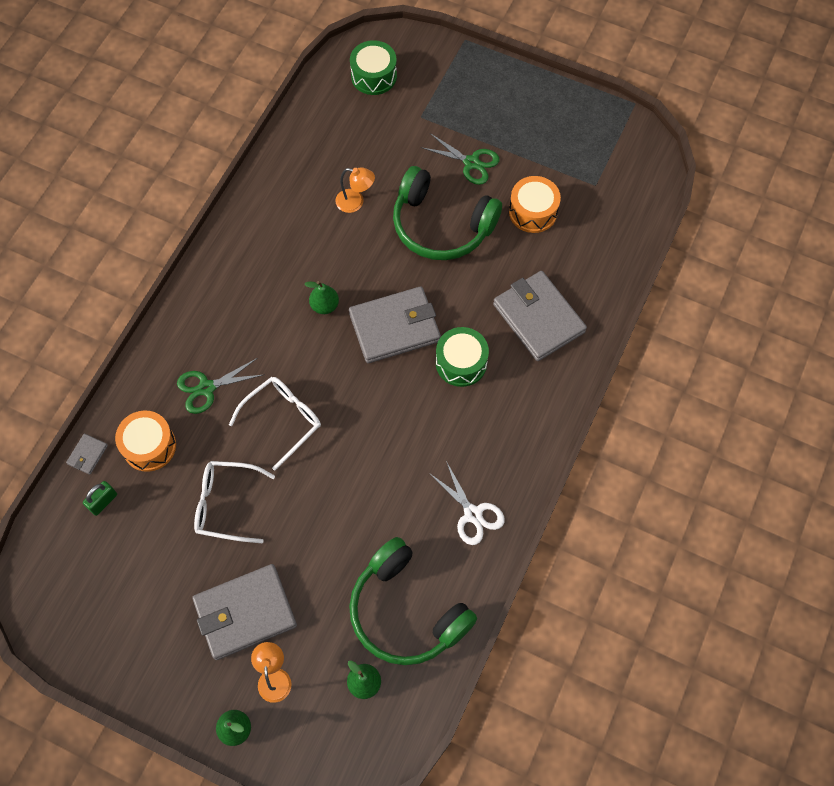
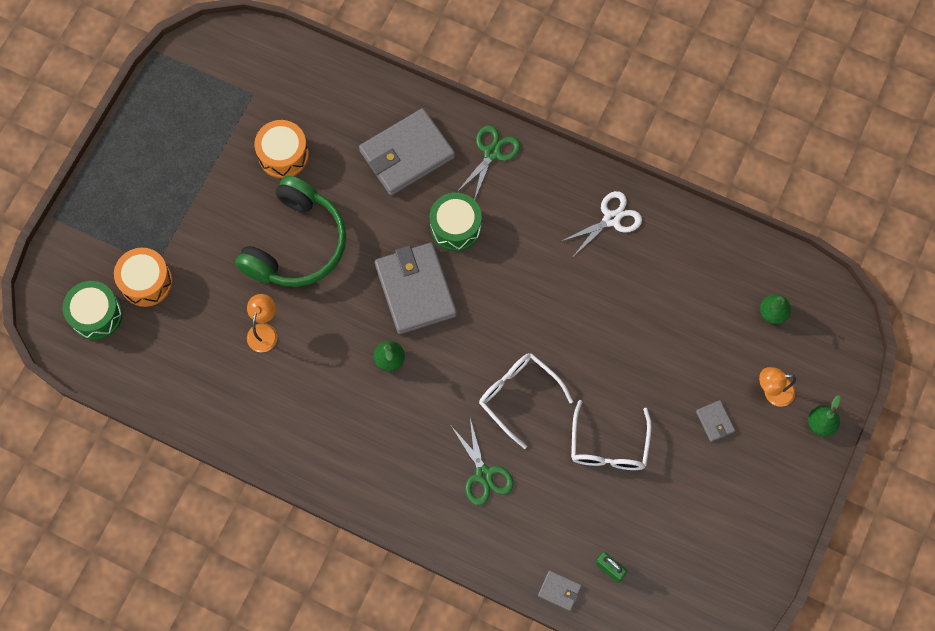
camera: 90 degrees left, 5 degrees up
(149, 446) = (549, 528): orange drum -> orange drum (146, 282)
(245, 613) = (715, 421): grey wallet -> grey wallet, size x0.42
(406, 611) = (705, 277): green headphones -> none
(471, 163) = (219, 213): green scissors -> green scissors (492, 153)

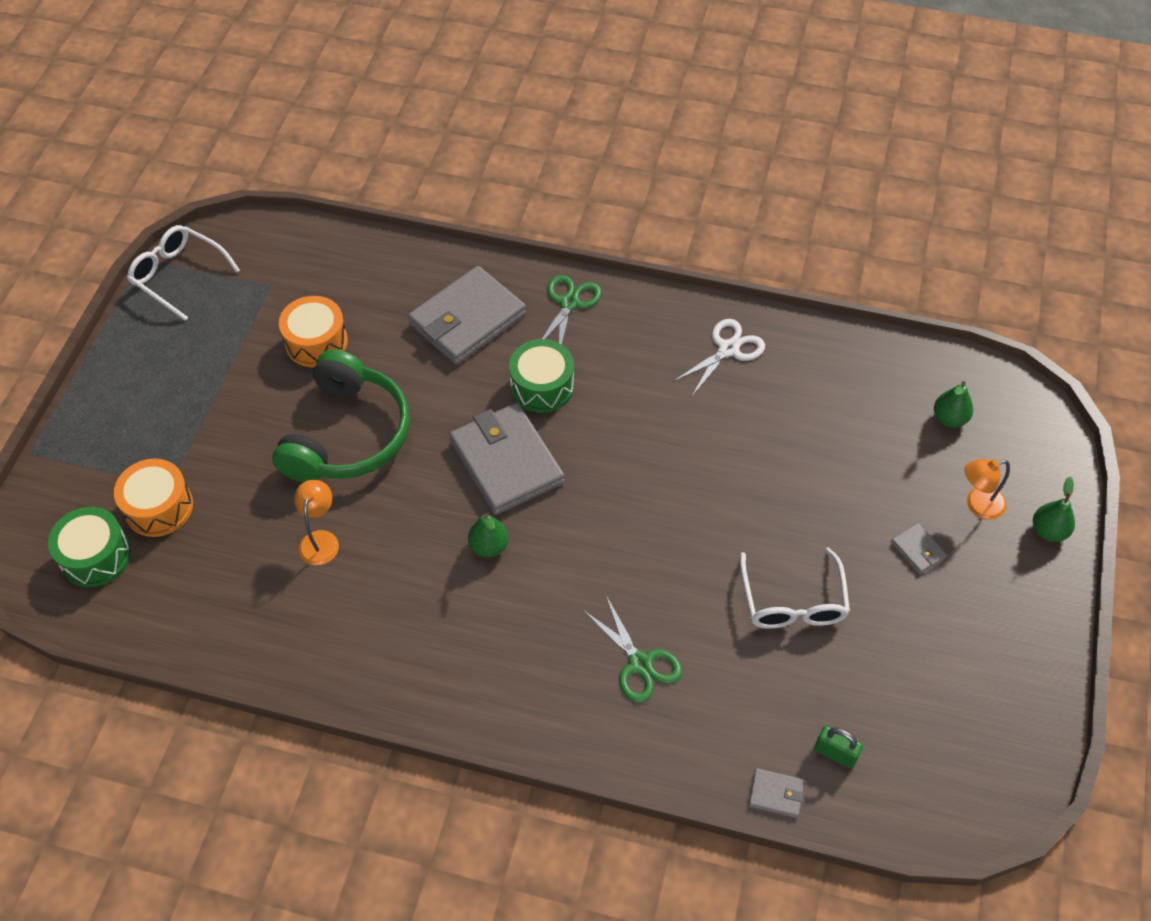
camera: 10 degrees left, 15 degrees down
(518, 396) = (663, 562): white glasses -> white glasses (178, 275)

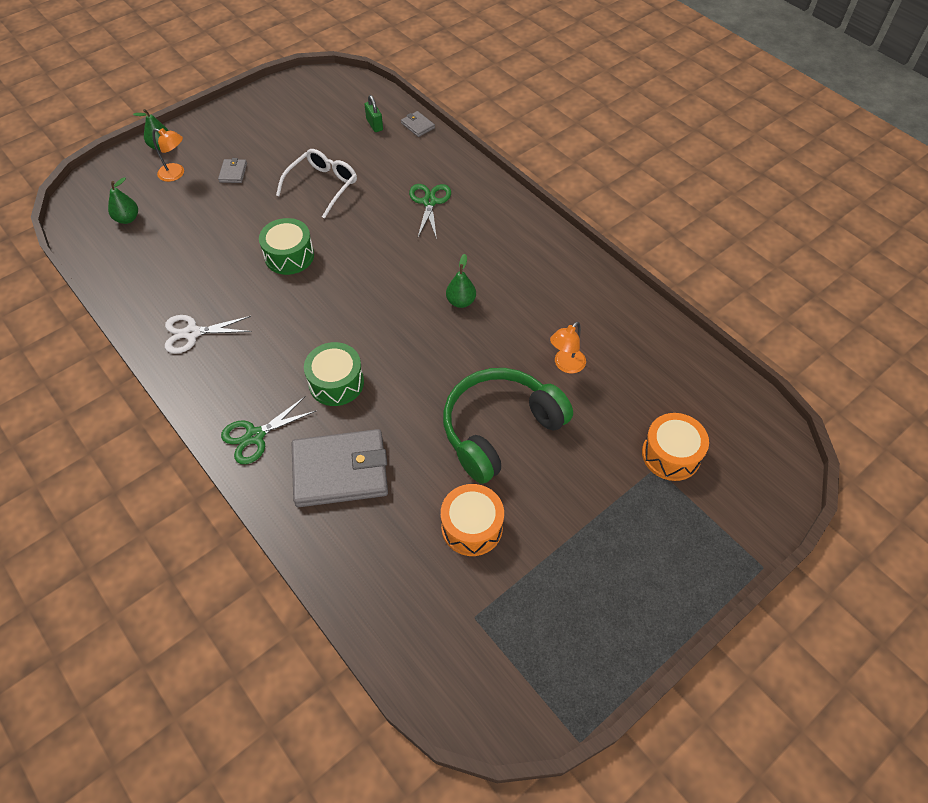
camera: 145 degrees left, 0 degrees up
(96, 556) = (733, 443): green drum -> green drum (289, 256)
(178, 275) = (554, 691): white glasses -> none
(506, 462) = (406, 345): grey wallet -> none

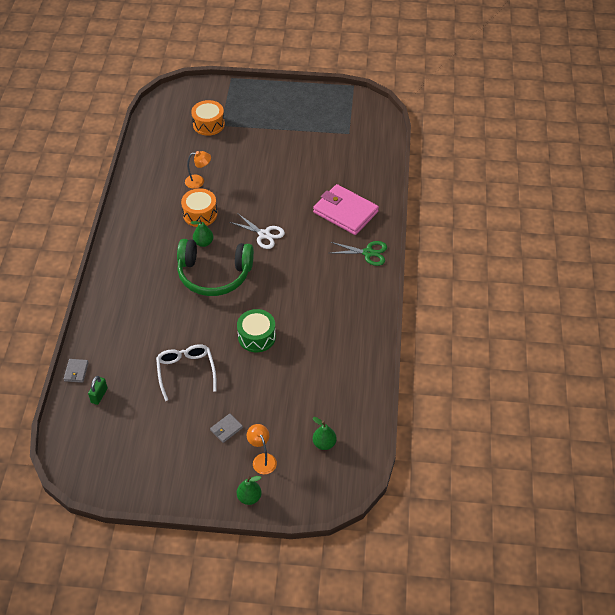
camera: 135 degrees left, 5 degrees down
(192, 333) = (352, 329): white scissors -> white scissors (264, 234)
(322, 186) = (186, 371): white glasses -> white glasses turned 90 degrees clockwise
(336, 383) = (307, 249): green drum -> none
(340, 471) = (345, 212): grey wallet -> pink wallet
(429, 202) = (143, 310): green scissors -> none
(472, 527) = (316, 157): orange drum -> orange drum (200, 214)
(500, 429) = (261, 179): green headphones -> green headphones (214, 274)

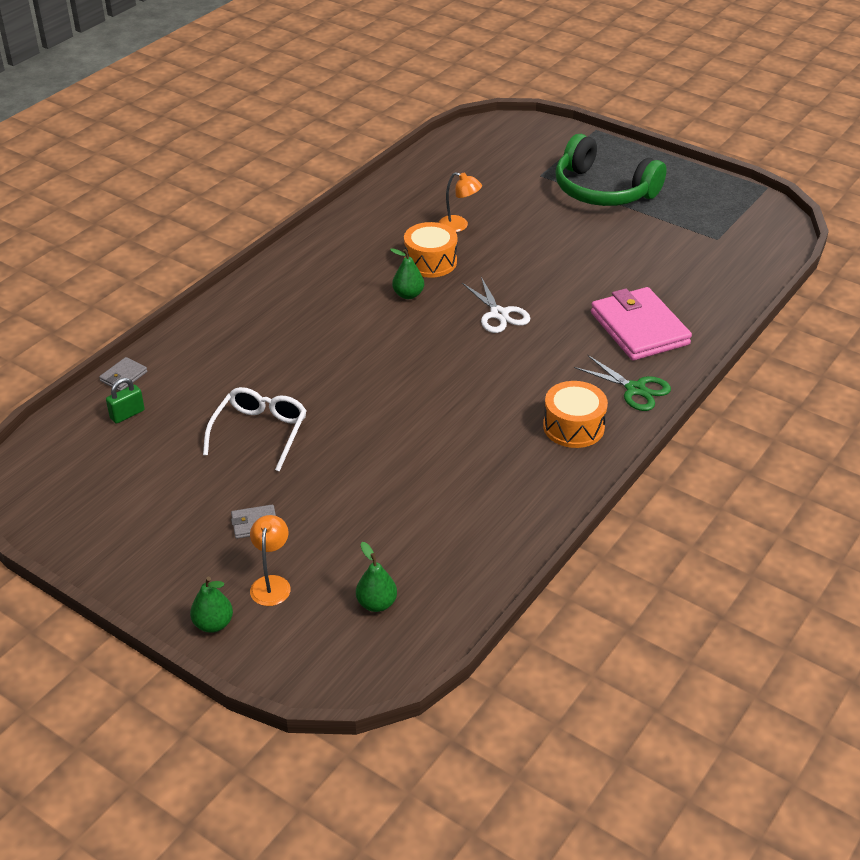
camera: 30 degrees right, 10 degrees down
(208, 124) = (524, 169): orange drum -> orange drum (573, 427)
(214, 274) = (392, 335): green headphones -> green headphones (603, 190)
(256, 337) = (389, 429): green drum -> none

